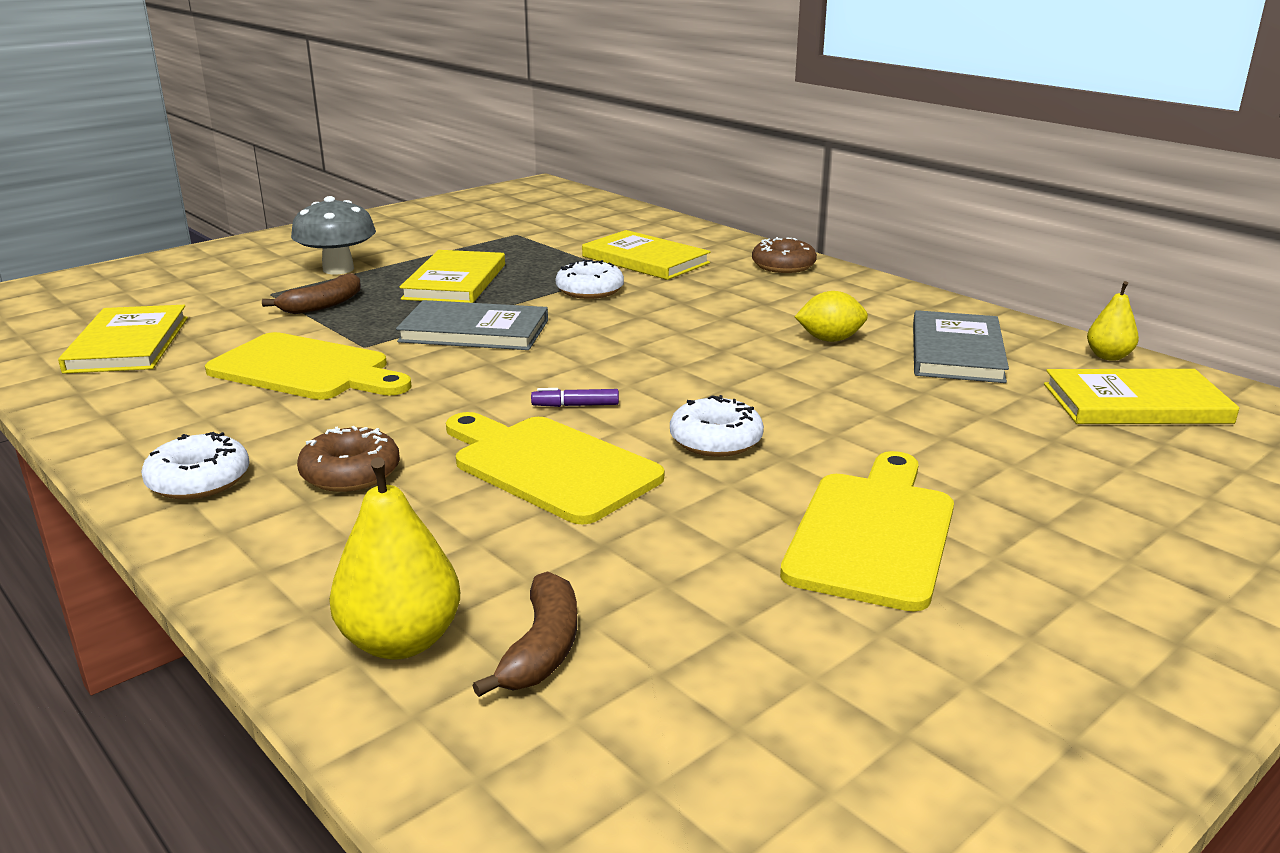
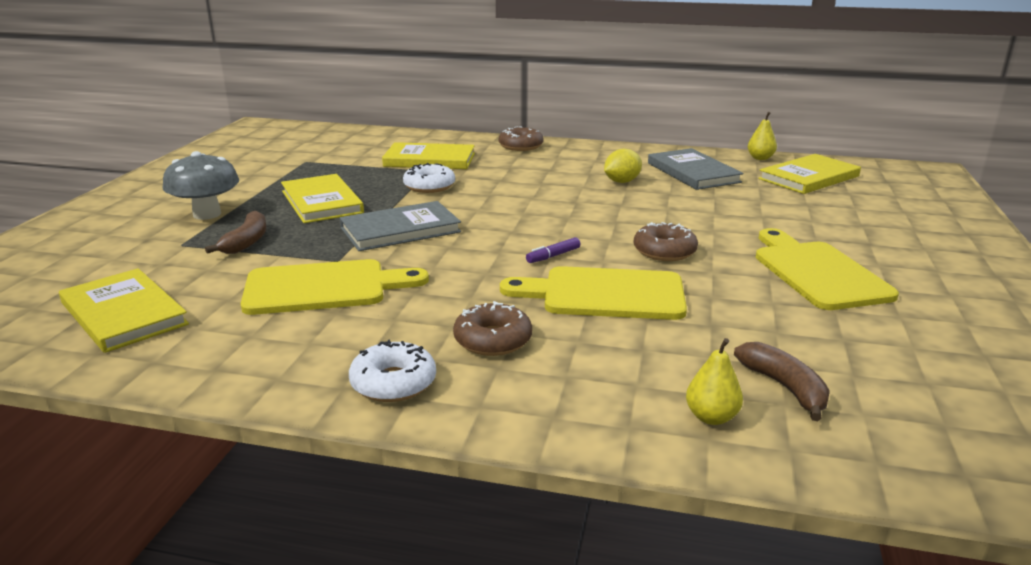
camera: 35 degrees left, 0 degrees up
(401, 641) = (711, 417): yellow pear -> yellow pear, size x0.60
(716, 440) = (664, 251): white donut -> brown donut

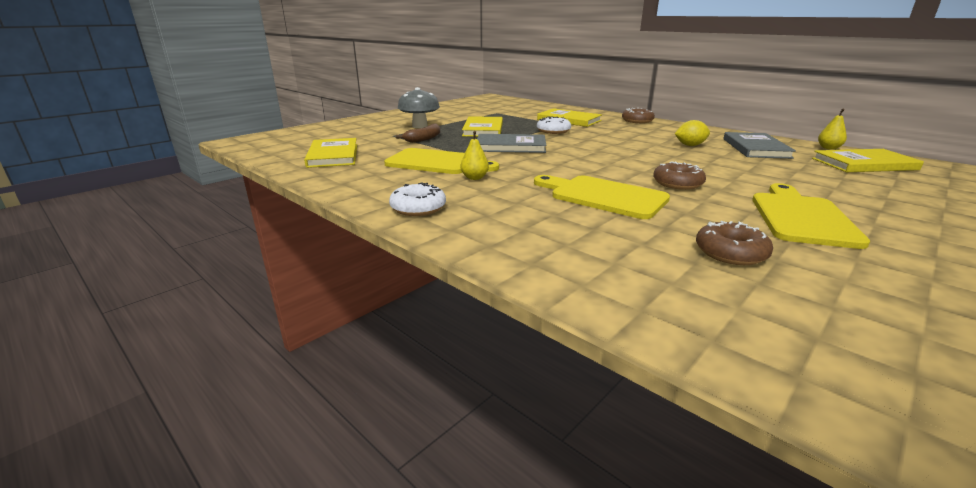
camera: 30 degrees right, 0 degrees up
(493, 340) = (499, 202): brown donut -> brown donut (730, 253)
(553, 256) = (591, 172): purple marker -> none
(711, 417) = (599, 274): yellow pear -> yellow pear (474, 178)
(784, 387) = (683, 274): brown banana -> none

